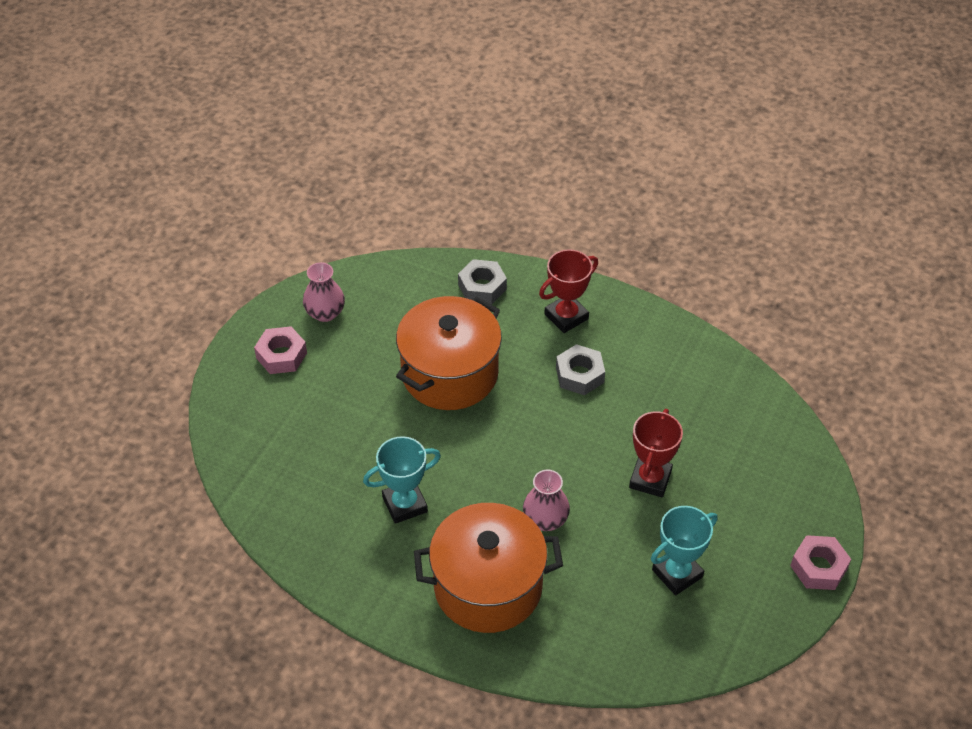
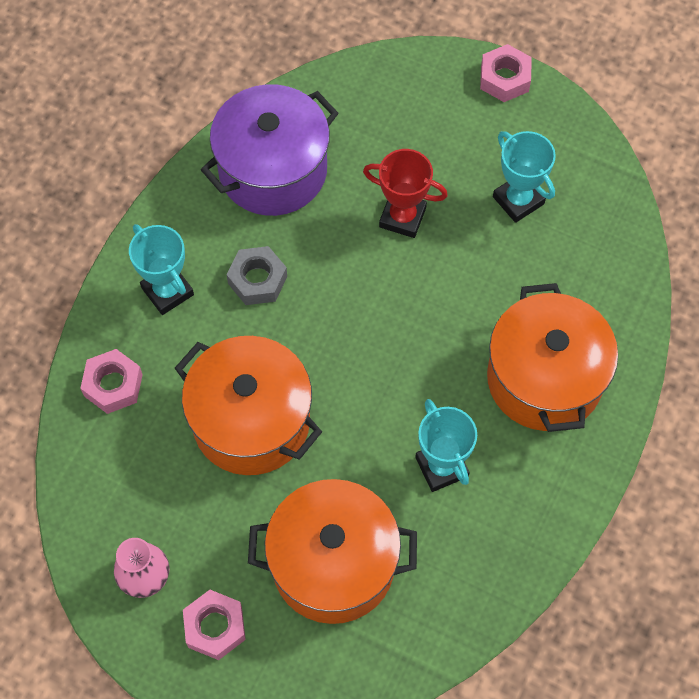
camera: 90 degrees left, 15 degrees up
(324, 428) = (333, 564): none -> orange pot
(482, 287) = (113, 385): grey nut -> pink nut
(545, 520) = (457, 321): pink vase -> none
(566, 316) = (167, 291): red trophy -> turquoise trophy
(690, 383) = (273, 170): none -> purple pot

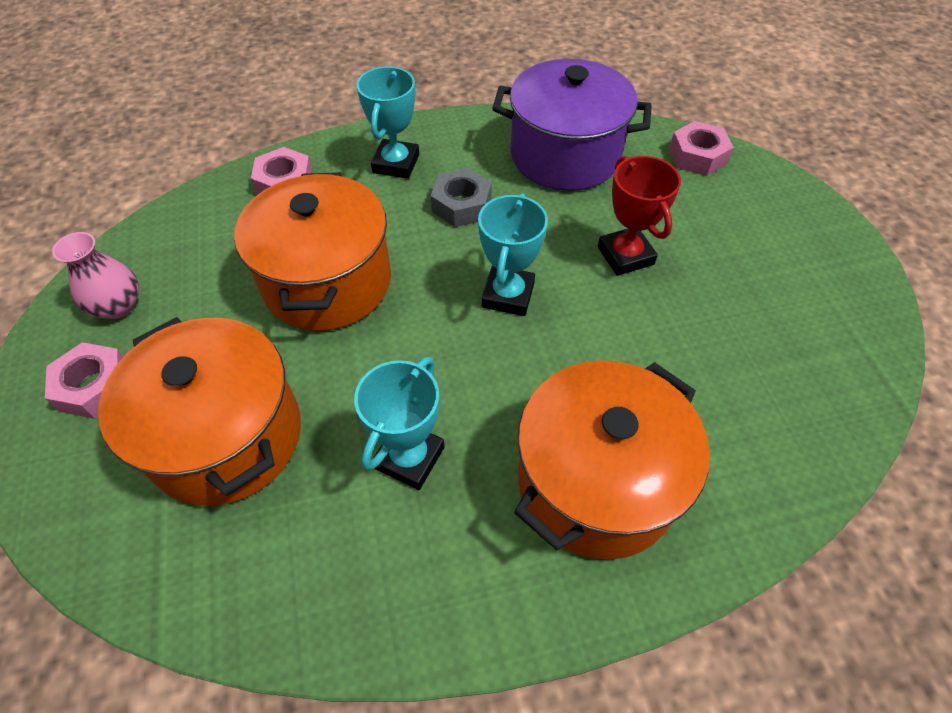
camera: 50 degrees right, 10 degrees down
(504, 78) = (840, 236): pink nut -> pink nut (697, 156)
(518, 200) = (747, 325): turquoise trophy -> turquoise trophy (508, 295)

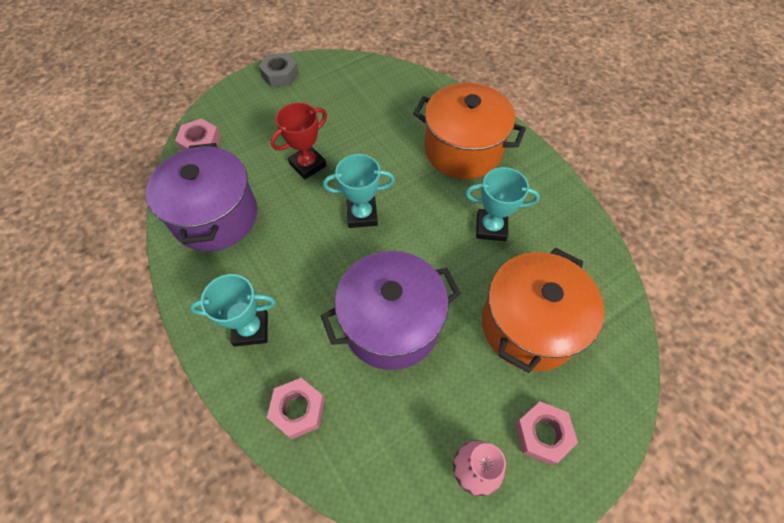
camera: 110 degrees left, 5 degrees up
(327, 282) = (391, 324): orange pot -> purple pot
(461, 205) = (287, 266): grey nut -> grey nut (280, 75)

